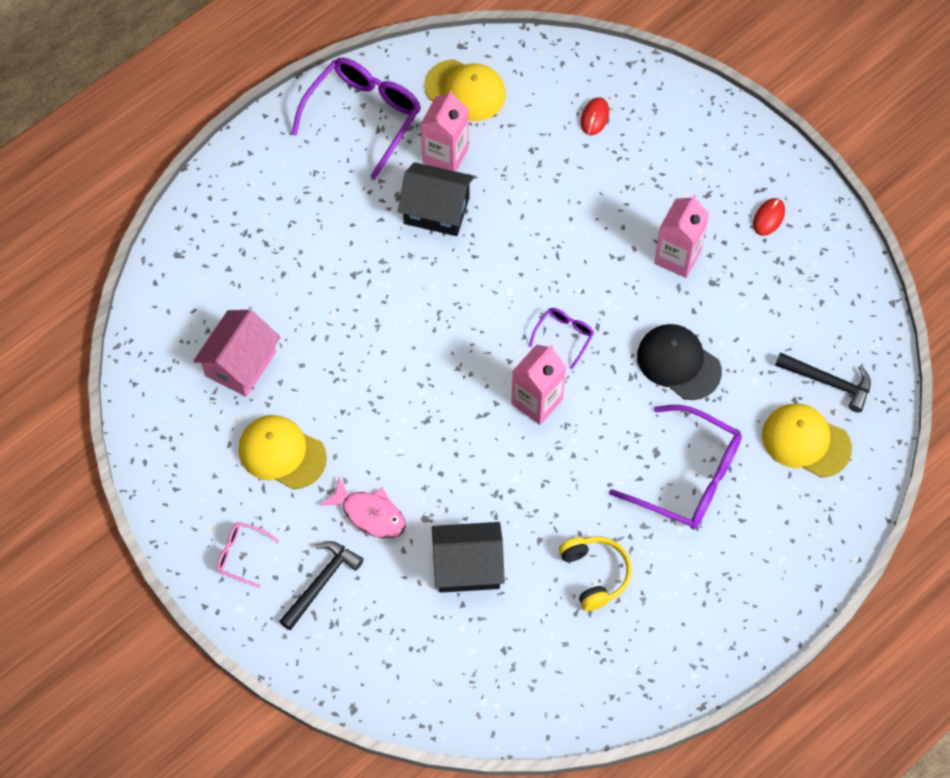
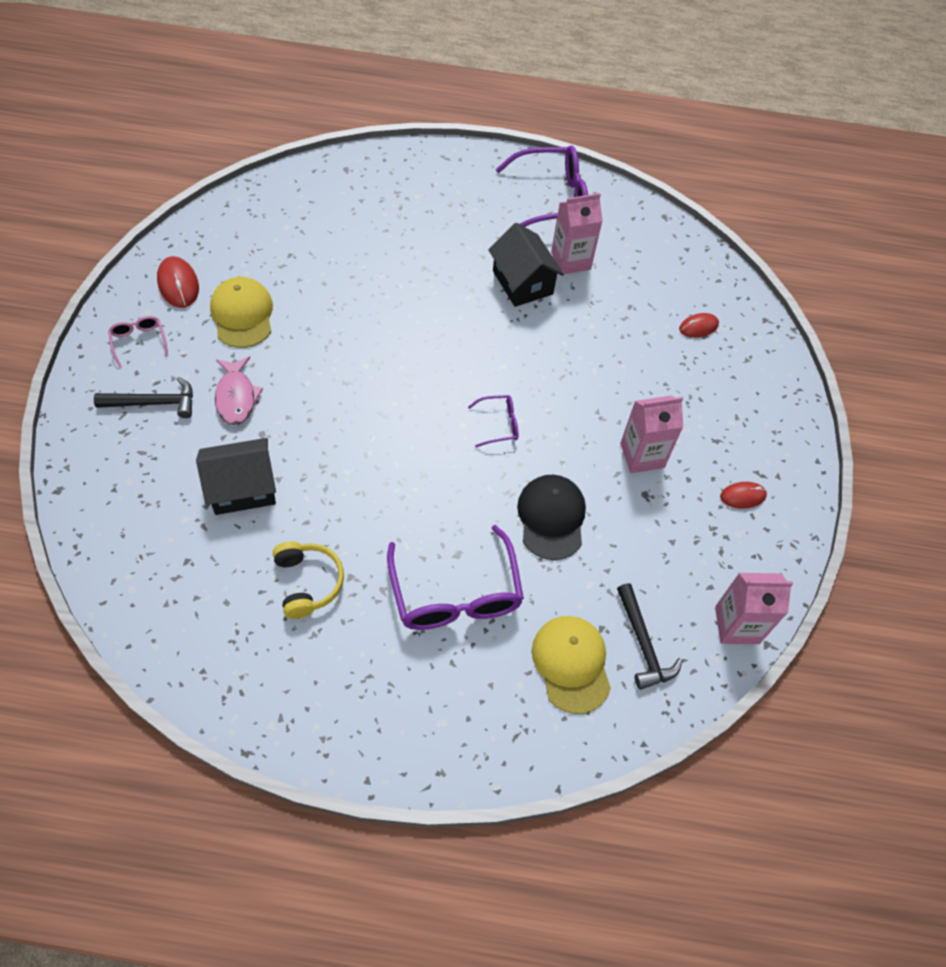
camera: 45 degrees right, 5 degrees down
(200, 483) = (178, 284): none -> red mouse
(240, 363) = (293, 250): pink house -> none
(465, 90) = (633, 240): yellow cap -> none
(468, 566) = (242, 488): black house -> black house turned 60 degrees counterclockwise
(537, 401) = (426, 442): pink carton -> pink carton (737, 625)
(595, 574) = (308, 582): yellow headphones -> yellow headphones turned 45 degrees counterclockwise

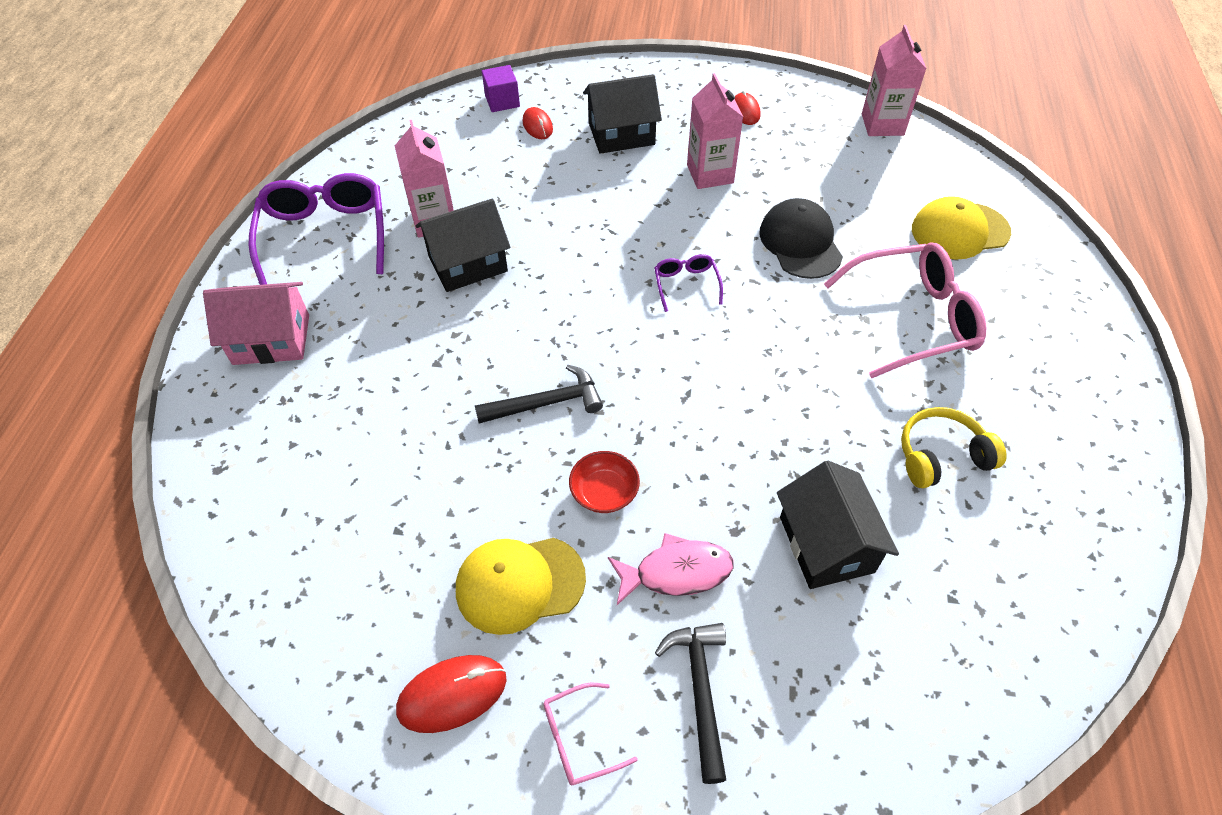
camera: 85 degrees left, 5 degrees down
(304, 360) = (604, 492): none -> red bowl
(450, 181) = (271, 339): none -> pink house
(455, 594) = (913, 318): purple glasses -> pink glasses
(551, 518) = (800, 242): black cap -> black cap turned 75 degrees clockwise
(643, 644) = (921, 182): black hammer -> black hammer (546, 403)
(693, 389) = (621, 134): none -> black house
(731, 301) = (502, 101): none -> purple cube

